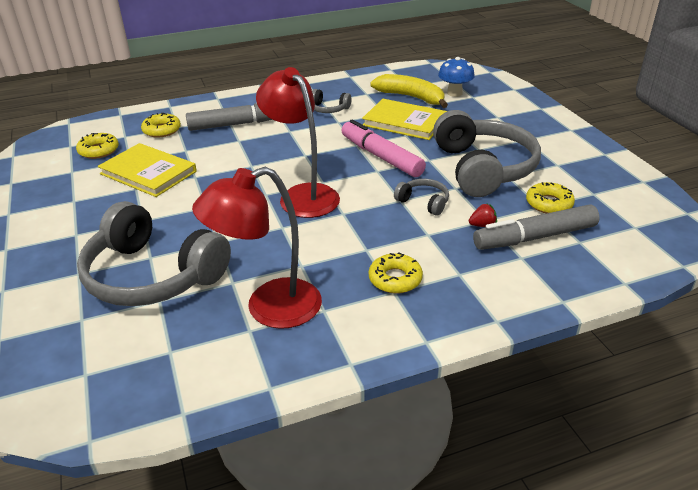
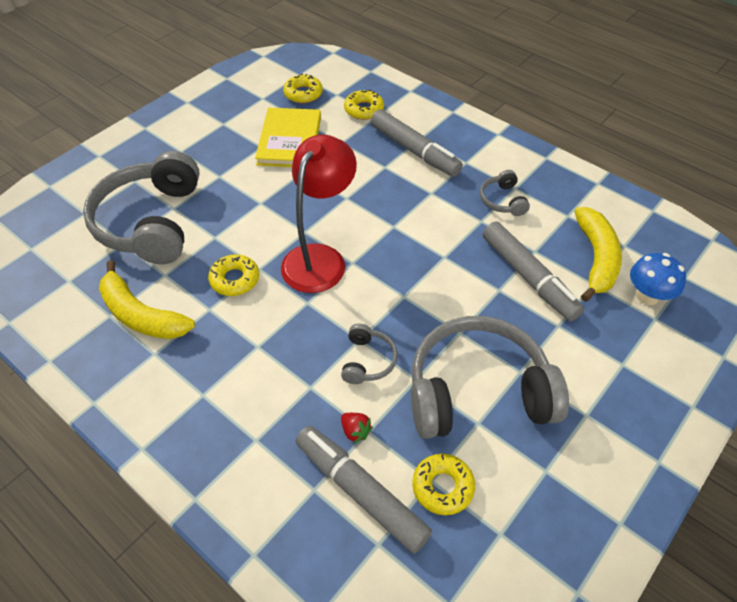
camera: 60 degrees right, 15 degrees up
(269, 308) = (141, 315): red lamp -> yellow banana
(381, 157) = (434, 288): pink marker -> none
(395, 279) = (222, 388): yellow donut -> yellow donut (235, 279)
(405, 122) = (528, 277): yellow book -> grey marker
(483, 168) = (478, 391): grey headphones -> grey headphones turned 150 degrees counterclockwise

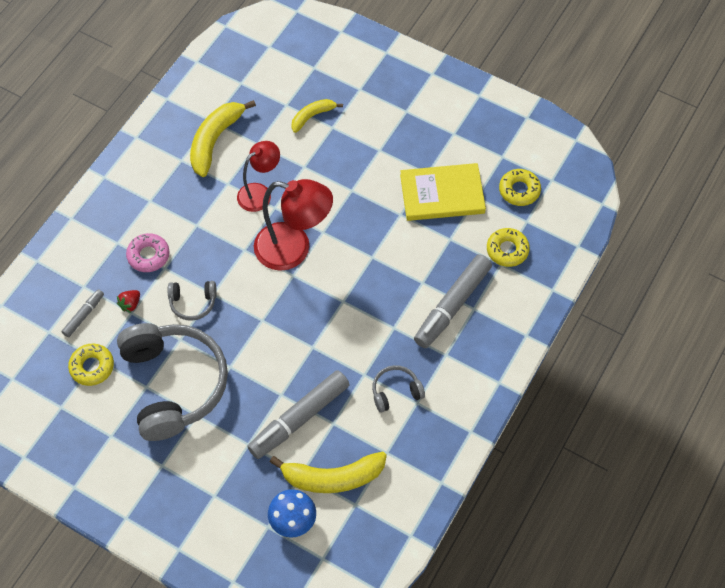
camera: 80 degrees right, 10 degrees up
(151, 222) = (312, 116): grey headphones -> yellow banana
(235, 279) = (260, 193): yellow donut -> red lamp
(287, 403) = (148, 255): none -> pink donut
(361, 492) = (84, 315): grey marker -> grey marker, size x0.50

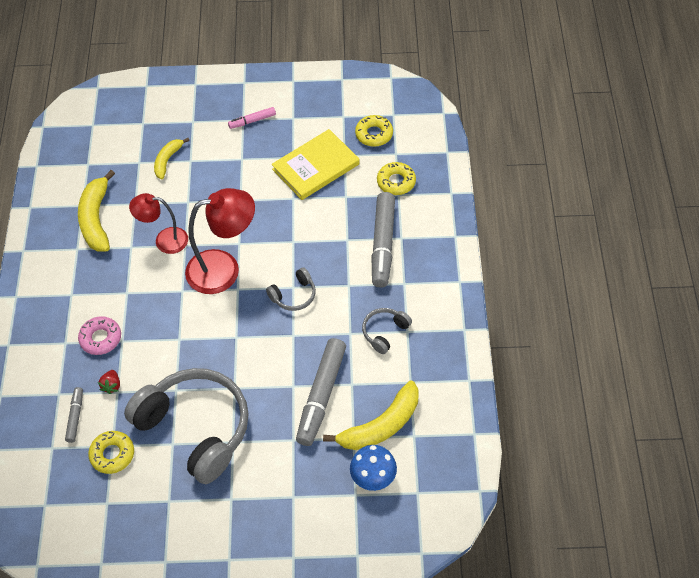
camera: 30 degrees left, 5 degrees down
(193, 303) = (166, 355): grey headphones -> grey headphones (294, 295)
(260, 193) = (164, 240): red lamp -> red lamp turned 105 degrees counterclockwise
(414, 117) = (252, 121): none -> pink marker

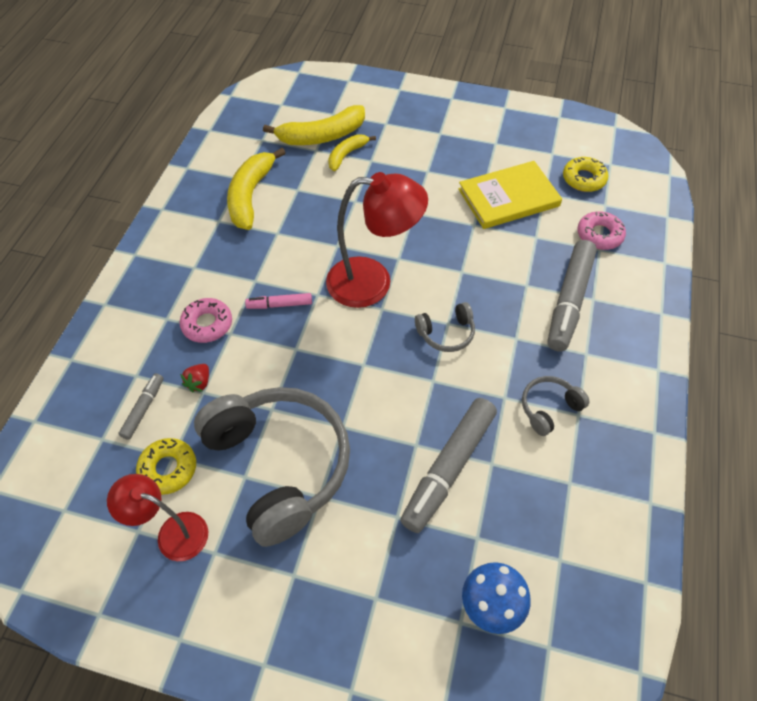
camera: 15 degrees right, 0 degrees up
(164, 240) = (316, 235): red lamp -> red lamp (173, 532)
(252, 121) = (450, 136): pink marker -> pink marker (280, 305)
(381, 425) = (518, 532): yellow banana -> yellow banana (322, 136)
(396, 182) = (599, 235): yellow donut -> pink donut

